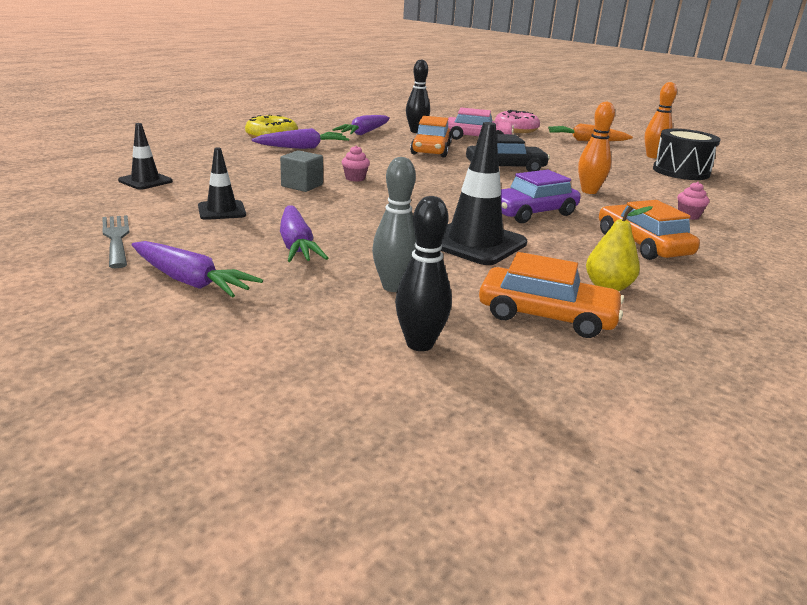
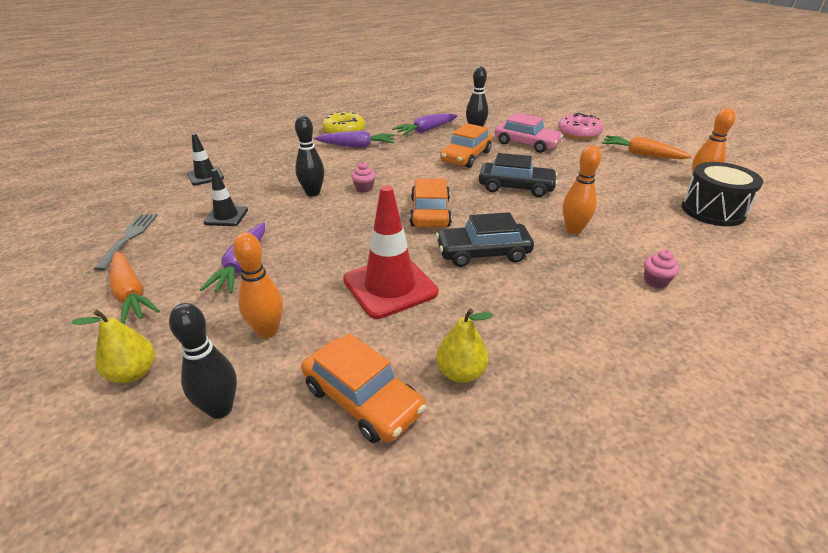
camera: 25 degrees right, 10 degrees up
(190, 281) = (131, 294): purple carrot -> orange carrot
(285, 336) = (133, 373): none -> yellow pear
(302, 185) = (313, 193): grey cube -> black bowling pin
(394, 287) = (267, 331): grey bowling pin -> orange bowling pin
(475, 243) = (390, 286): black traffic cone -> red traffic cone
(531, 212) = (483, 253): purple car -> black car
(642, 244) = (559, 316): orange car -> orange car (430, 212)

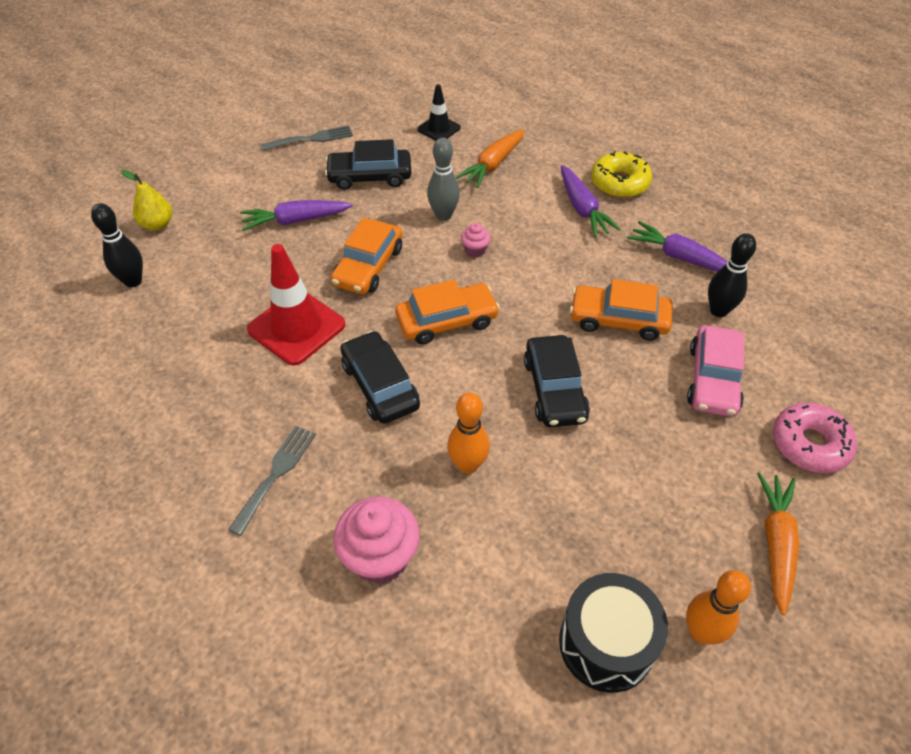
camera: 70 degrees right, 15 degrees up
(131, 294) = (238, 179): orange carrot -> orange carrot (493, 164)
(226, 216) = (370, 176): black traffic cone -> black car
(267, 331) = (215, 272): orange bowling pin -> none
(313, 193) = (443, 215): black bowling pin -> grey bowling pin
(362, 399) = (154, 352): orange car -> orange car (368, 266)
(460, 373) = (193, 405): yellow pear -> none
(565, 324) = (276, 474): none -> grey fork
(655, 281) = (380, 557): pink cupcake -> pink cupcake, size x2.08

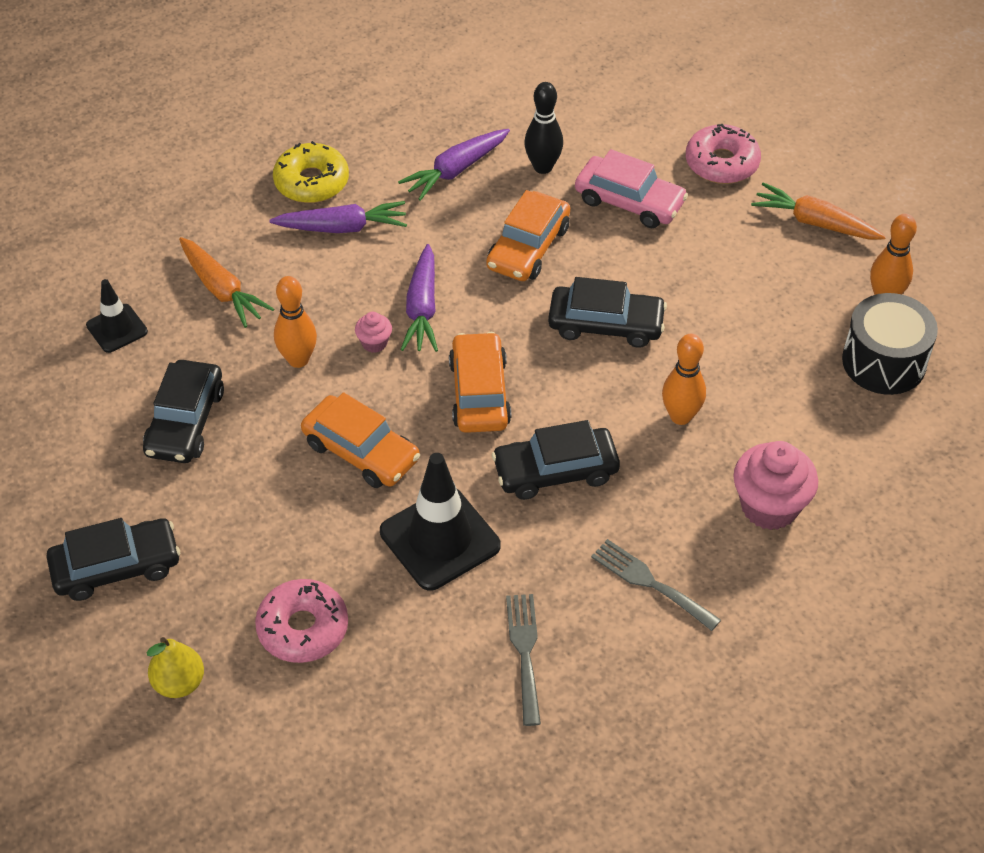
camera: 75 degrees left, 0 degrees up
(133, 281) = (288, 716): black bowling pin -> none
(206, 271) = (303, 628): none -> pink donut
(244, 176) = (116, 567): none -> black car
(296, 220) = (241, 516): purple carrot -> purple carrot (422, 308)
(296, 327) = (440, 539): red traffic cone -> black traffic cone
(311, 139) = (66, 476): grey fork -> grey fork (525, 652)
(443, 215) = (298, 359): grey bowling pin -> orange bowling pin

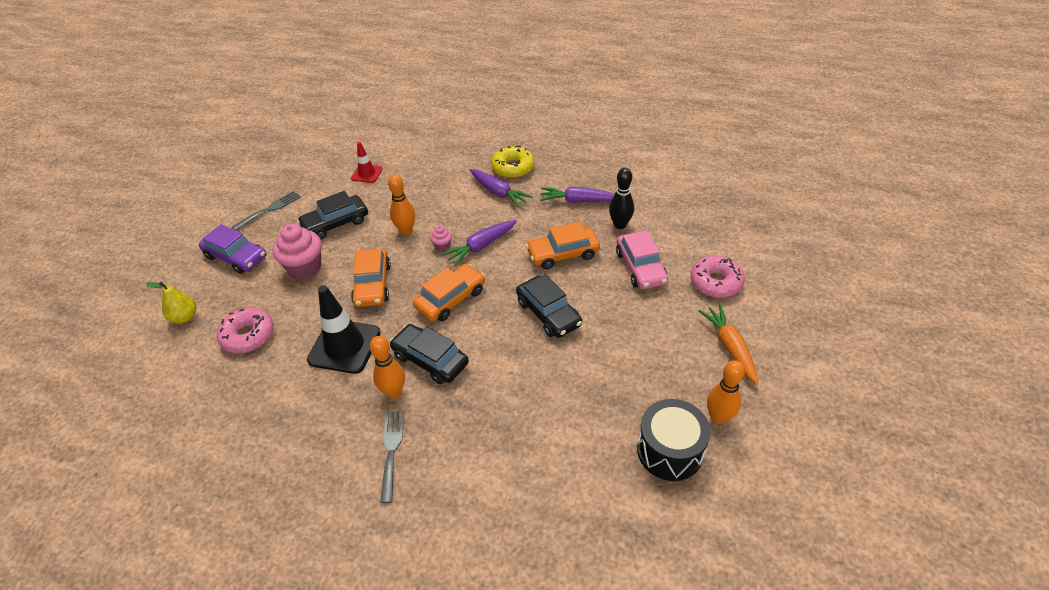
camera: 50 degrees right, 5 degrees down
(116, 567) = (236, 257): black car -> purple car
(117, 328) = (367, 174): black traffic cone -> red traffic cone
(221, 289) = (421, 185): orange carrot -> none
(525, 652) = (298, 428): grey fork -> grey fork (270, 209)
(680, 416) = (521, 384): orange bowling pin -> orange bowling pin (394, 392)
(769, 507) = (498, 469): pink cupcake -> pink cupcake (305, 267)

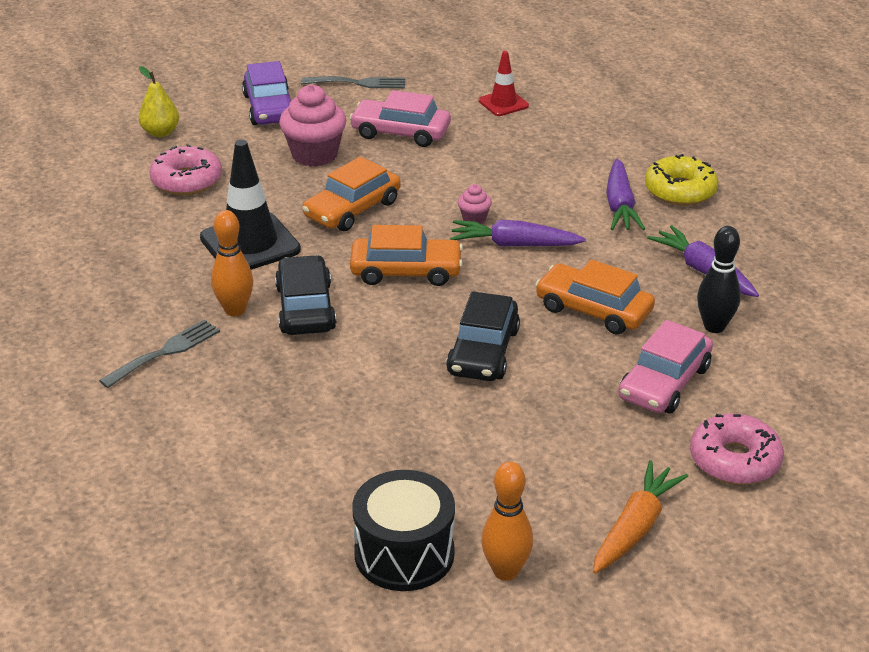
camera: 45 degrees right, 10 degrees down
(335, 223) = (400, 132): black car -> pink car
(406, 231) = (459, 181): orange bowling pin -> none

